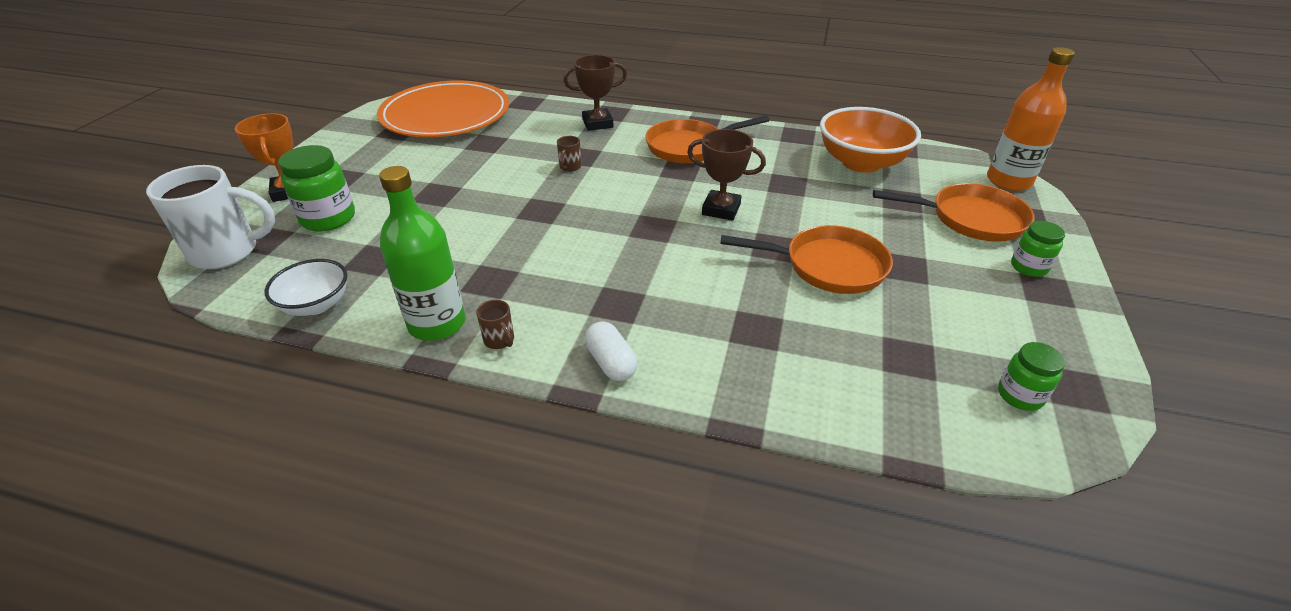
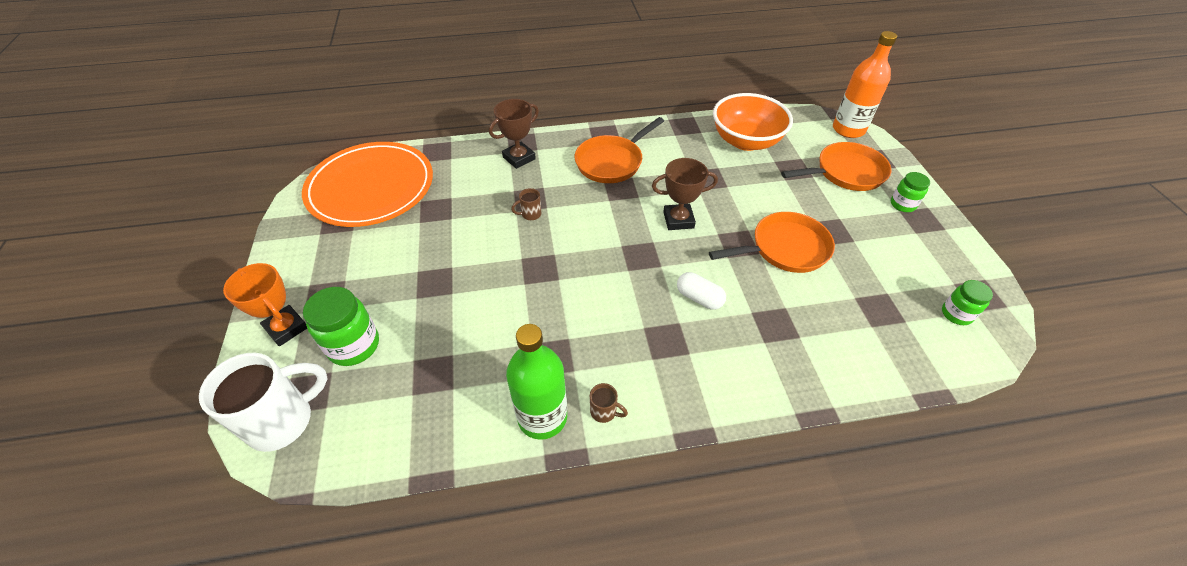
camera: 25 degrees left, 10 degrees up
(316, 305) = (421, 442): white bowl -> none
(570, 167) = (530, 214): brown mug -> brown mug turned 75 degrees clockwise
(611, 363) = (700, 396): white capsule -> white capsule (699, 298)

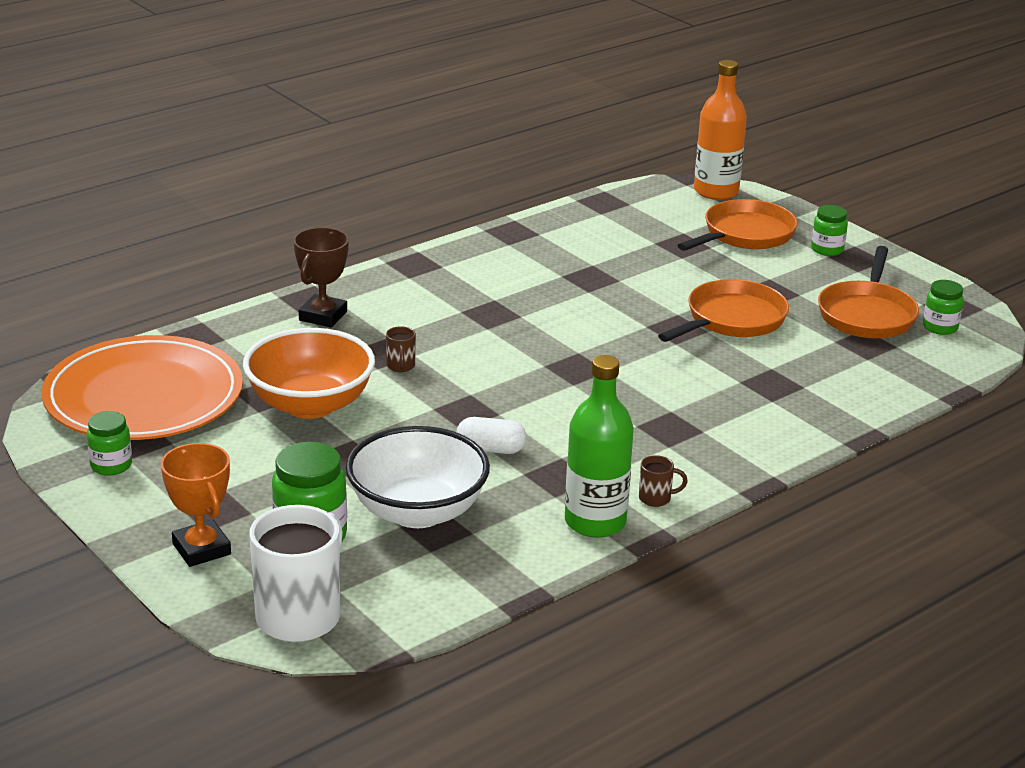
camera: 30 degrees left, 20 degrees down
(286, 328) = (201, 549): orange trophy -> orange trophy turned 45 degrees clockwise
(306, 236) = (111, 465): none -> green jar
(435, 351) = (417, 511): none -> white bowl
(530, 214) = (400, 366): brown mug -> brown mug turned 45 degrees counterclockwise
(612, 162) = (453, 290): orange pan -> orange pan (867, 314)
(678, 220) = (590, 325): brown trophy -> none
(699, 298) = (674, 385): white capsule -> white capsule (490, 449)
(746, 141) = (603, 230): orange bowl -> orange bowl (310, 404)

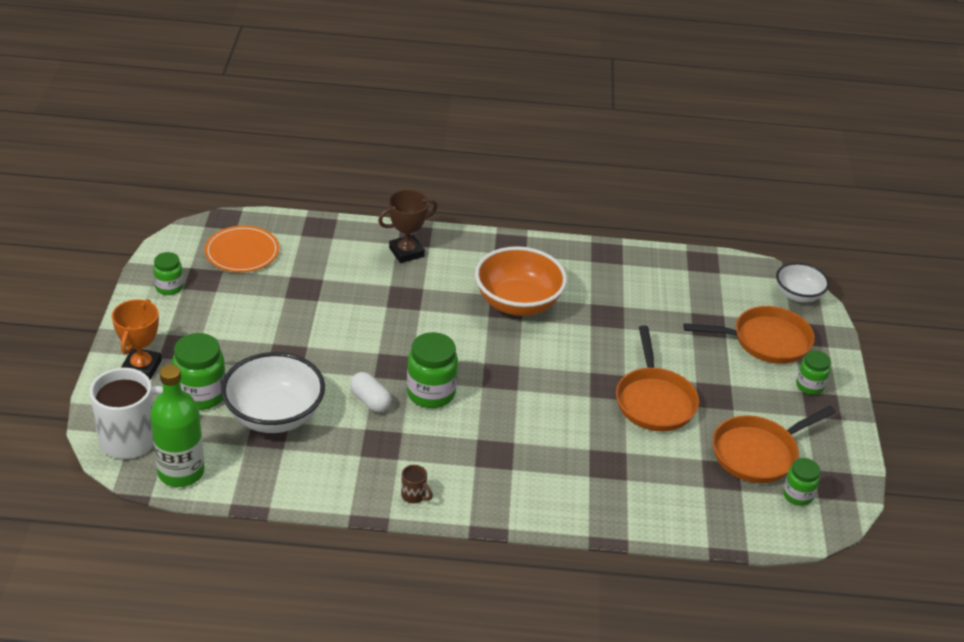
camera: 40 degrees right, 10 degrees up
(144, 396) = (242, 252): orange plate -> orange plate, size x0.54
(310, 404) = (316, 309): orange bowl -> orange bowl (518, 303)
(400, 366) = (400, 313): brown mug -> none
(537, 413) = (431, 393): none -> green jar
(595, 522) = (357, 487): green bottle -> green bottle (181, 472)
(716, 191) = (798, 295): orange bottle -> white bowl
(732, 320) = (654, 401): orange pan -> orange pan turned 90 degrees clockwise

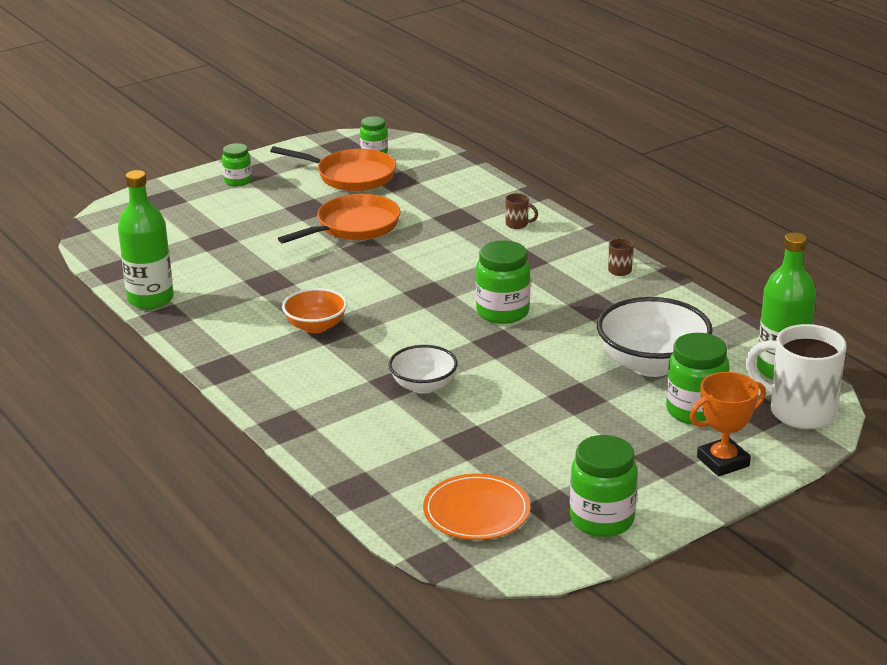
camera: 125 degrees left, 10 degrees down
(169, 287) = (602, 520): green jar -> green jar, size x1.65
(370, 401) = (558, 333): white capsule -> none
(406, 252) = (324, 416): brown trophy -> none
(518, 303) = (316, 326): orange bowl -> orange bowl, size x0.59
(557, 492) = (518, 224): none -> brown mug
(640, 257) = (150, 299): none -> green bottle
(766, 341) = (201, 211): orange pan -> none
(798, 295) = (110, 218): white bowl -> white bowl (423, 386)

